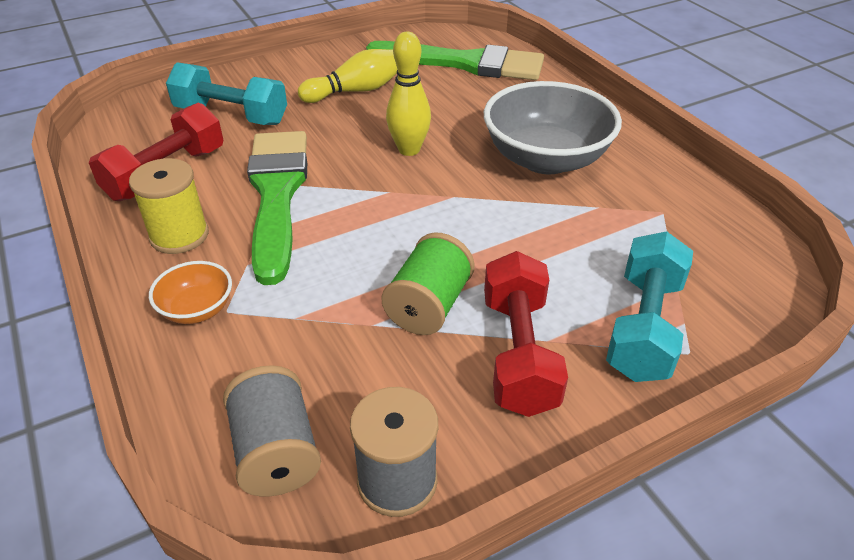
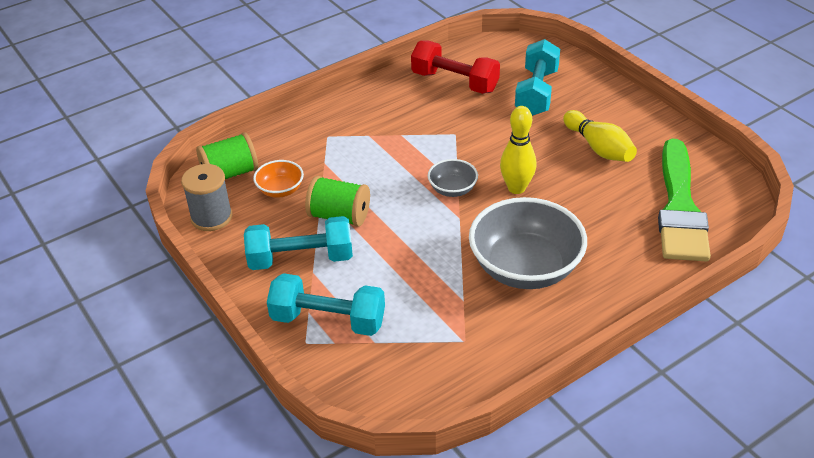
camera: 85 degrees right, 0 degrees up
(179, 235) = (391, 103): yellow spool -> none
(197, 309) = (328, 125): orange bowl -> orange bowl (280, 190)
(276, 452) = (230, 173): grey spool -> green spool
(277, 194) = (442, 133): green brush -> none
(398, 196) = (452, 189): none -> grey bowl
(519, 353) = (301, 259): red dumbbell -> turquoise dumbbell

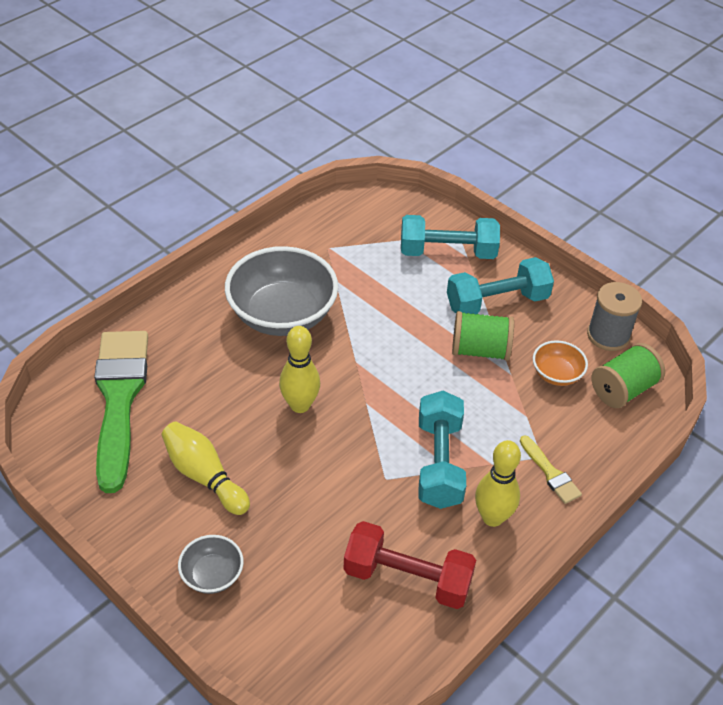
camera: 165 degrees right, 5 degrees up
(326, 126) = (550, 473): none -> yellow brush
(382, 106) = (492, 517): none -> yellow bowling pin
(452, 189) = (370, 396): grey bowl -> grey bowl (212, 575)
(536, 92) = (288, 570): turquoise dumbbell -> turquoise dumbbell (439, 463)

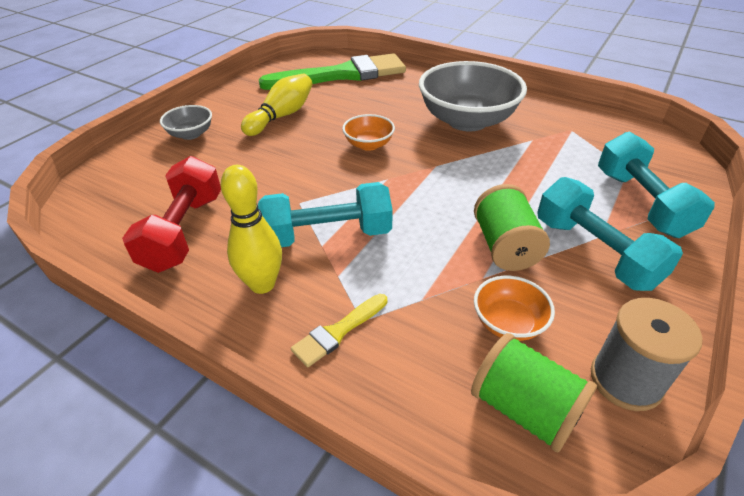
camera: 80 degrees right, 5 degrees down
(300, 405) = (368, 145): yellow bowling pin -> orange bowl

